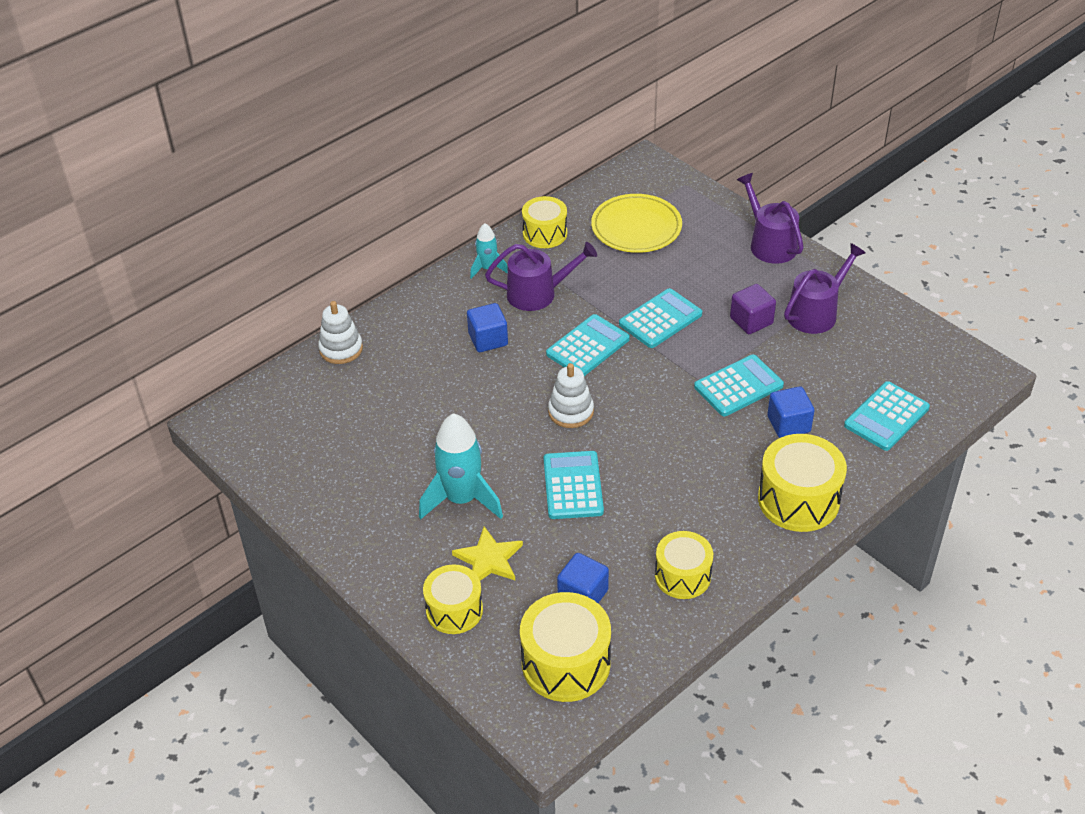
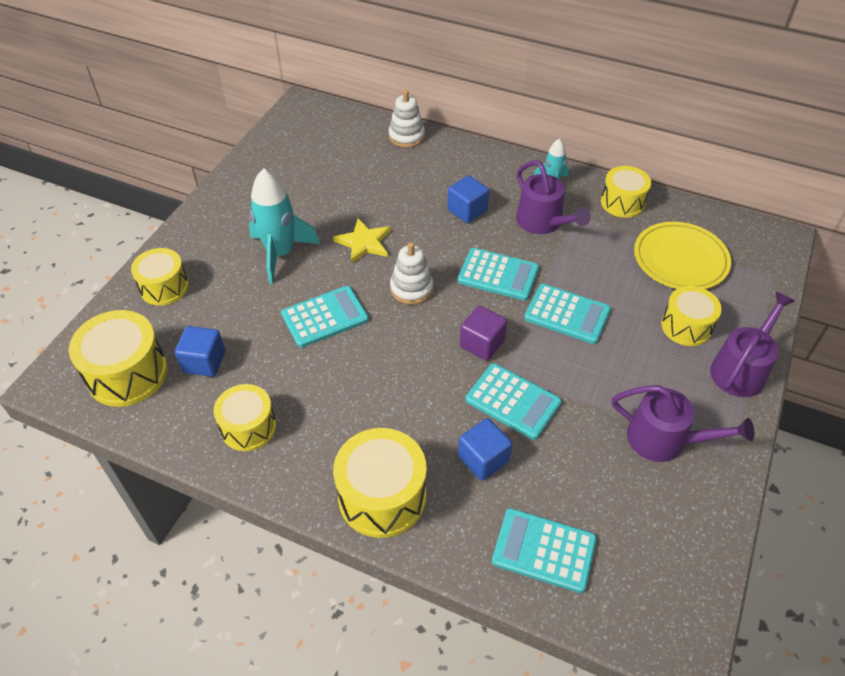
camera: 65 degrees right, 5 degrees up
(489, 559) = (223, 290): yellow star -> yellow star (364, 242)
(711, 255) = (686, 326): none -> yellow drum
(751, 321) = (613, 386): purple cube -> purple cube (482, 344)

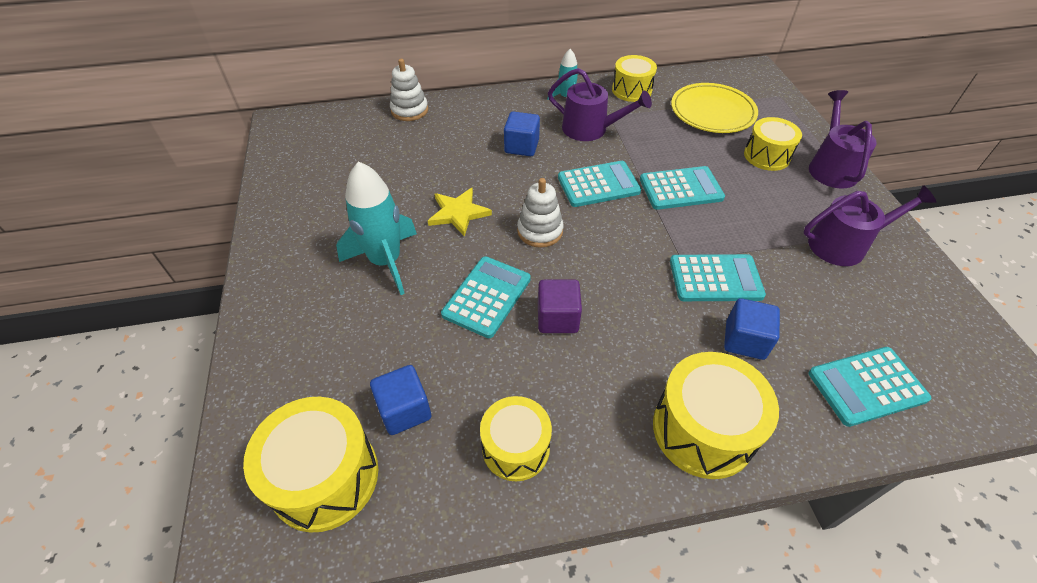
camera: 35 degrees left, 0 degrees up
(164, 287) = (285, 359): yellow drum -> none
(482, 344) = (643, 246): purple cube -> purple cube (557, 318)

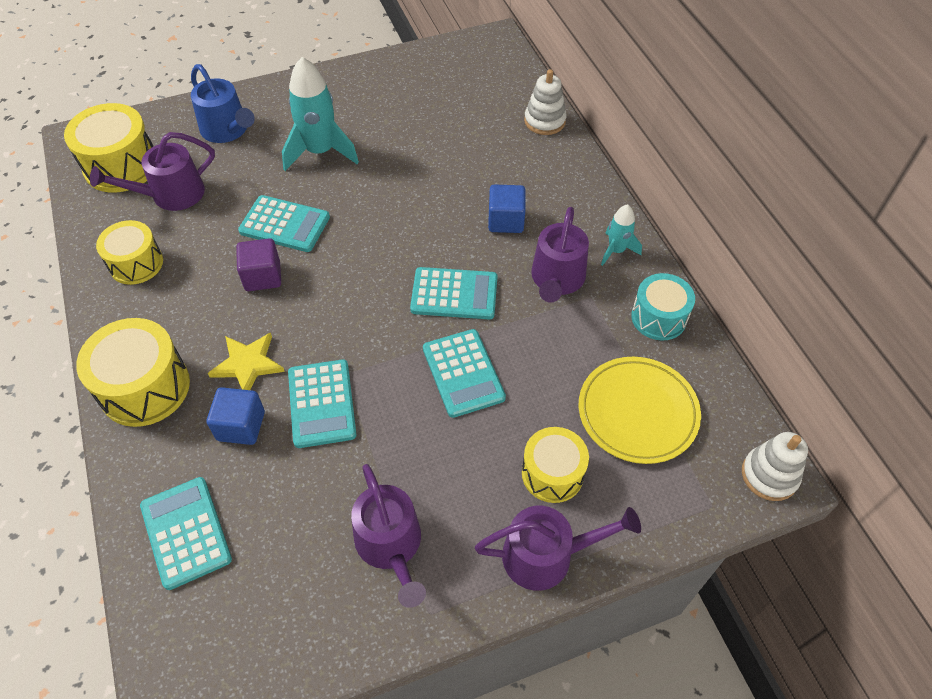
camera: 80 degrees right, 5 degrees up
(309, 348) = (227, 130): none -> blue watering can
(404, 410) = (171, 194): blue cube -> purple watering can
(458, 213) = (389, 187): yellow star -> yellow star (247, 364)
(540, 231) = (373, 251): white stacking toy -> white stacking toy (769, 475)
(598, 185) = (454, 294): turquoise calculator -> turquoise calculator turned 60 degrees counterclockwise
(631, 90) = (658, 317): yellow drum -> turquoise drum

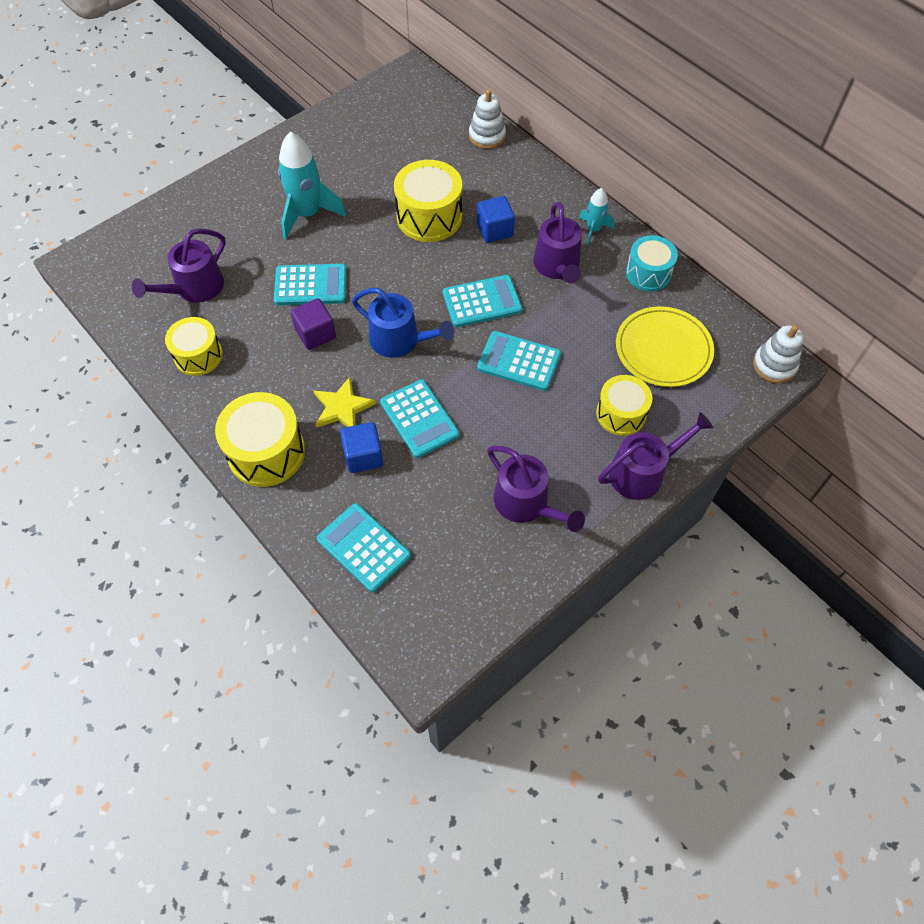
camera: 20 degrees left, 5 degrees up
(121, 166) = (133, 275): yellow drum -> yellow drum (429, 217)
(227, 130) = (213, 217): blue watering can -> blue watering can (400, 340)
(463, 373) = (519, 361): turquoise calculator -> turquoise calculator turned 150 degrees clockwise

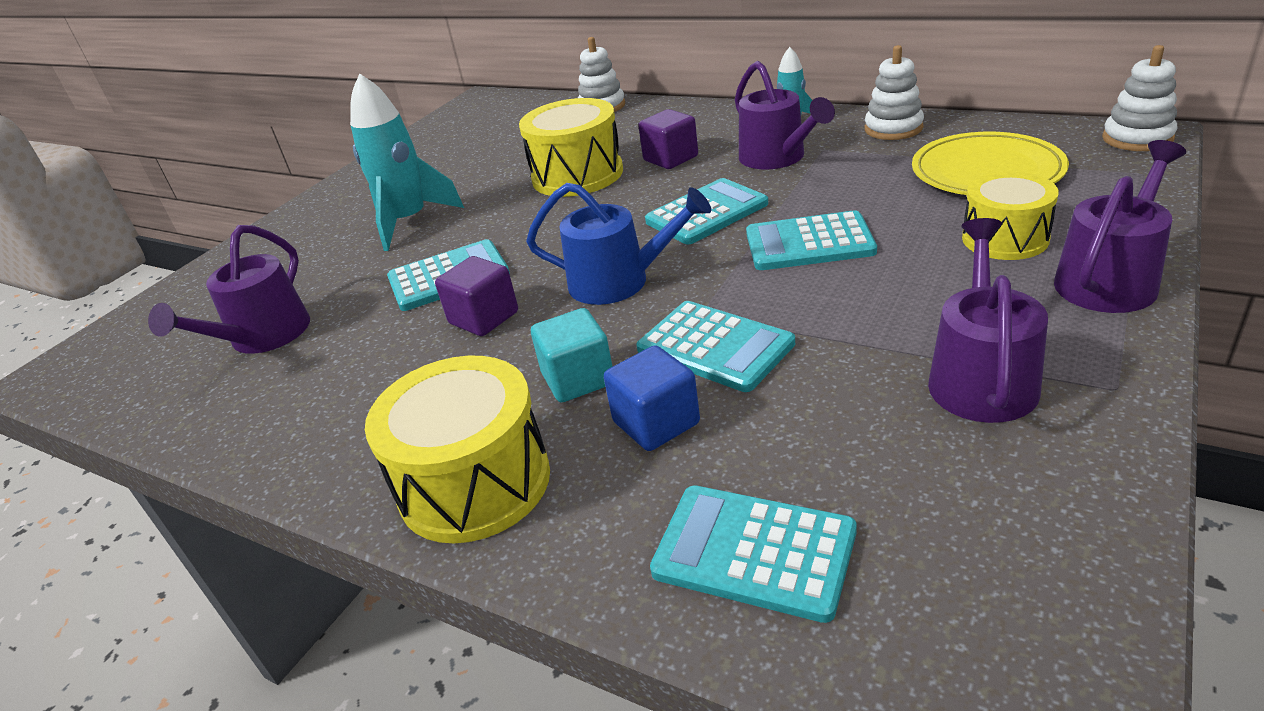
camera: 15 degrees left, 25 degrees down
(198, 355) = (295, 406): yellow drum -> none
(342, 407) = (578, 379): yellow star -> turquoise cube
(495, 230) = (670, 158): blue cube -> purple cube
(526, 503) = (981, 377): purple watering can -> purple watering can turned 105 degrees counterclockwise
(648, 273) = (893, 129): turquoise drum -> white stacking toy

